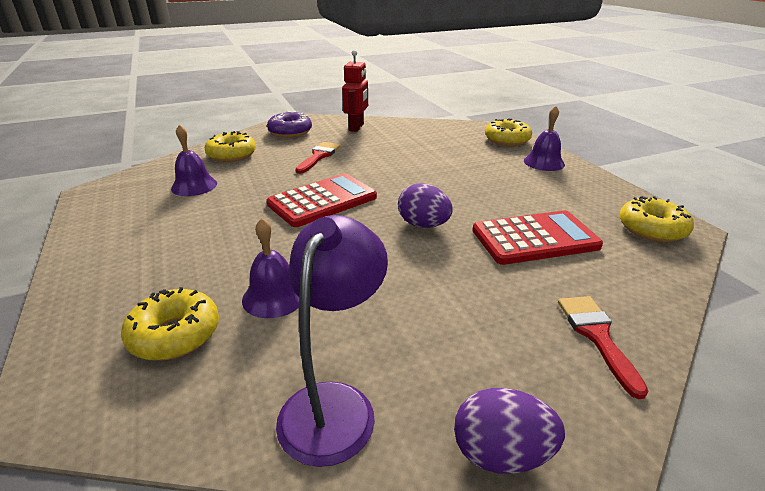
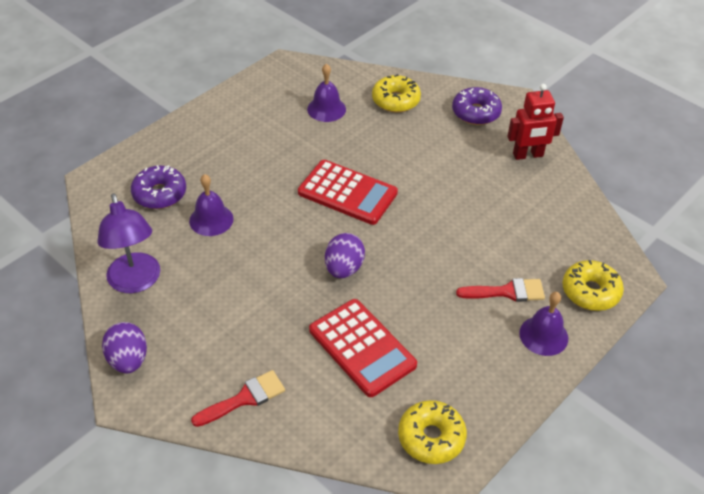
camera: 65 degrees right, 15 degrees up
(175, 334) = (159, 194): yellow donut -> purple donut
(319, 156) = (432, 156): red brush -> red brush (507, 292)
(334, 404) = (136, 282): purple lamp -> purple lamp turned 75 degrees clockwise

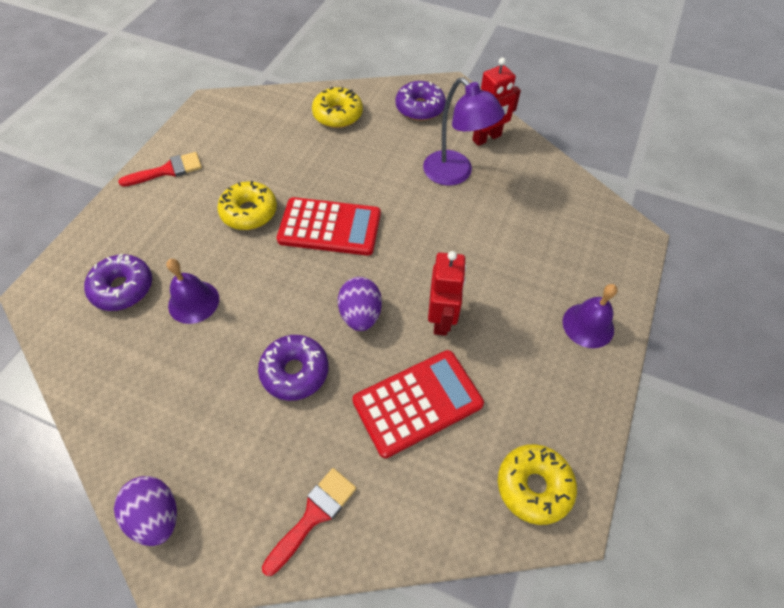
camera: 20 degrees left, 10 degrees up
(136, 282) = (131, 408): purple lamp -> purple lamp (455, 174)
(271, 295) = (295, 371): none -> purple donut
(326, 109) = (271, 141): purple bell -> none
(362, 347) = (417, 402): red calculator -> red calculator turned 60 degrees counterclockwise
(412, 292) = (441, 319): none -> red robot
(507, 292) = (532, 288): red brush -> red brush (167, 170)
(590, 292) = (608, 263): yellow donut -> yellow donut (249, 212)

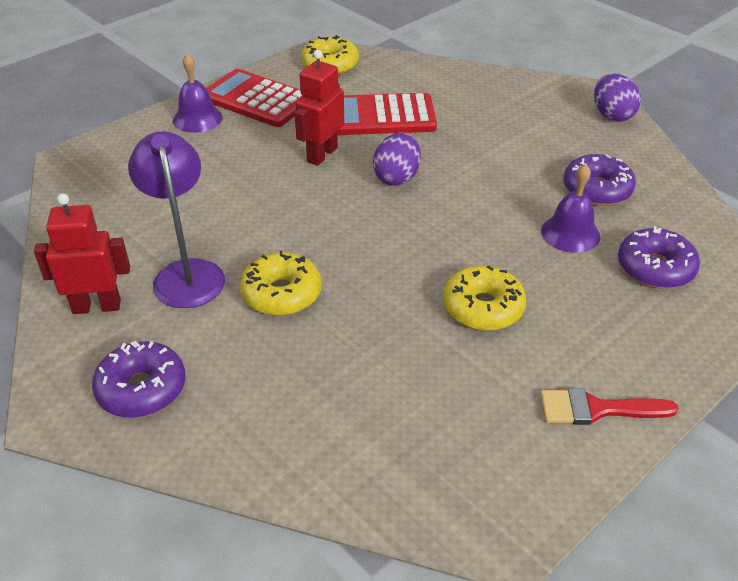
camera: 155 degrees left, 15 degrees down
(295, 371) = (478, 157): purple donut -> purple donut (597, 189)
(314, 515) = (493, 89): red brush -> none
(330, 227) = (386, 260): red calculator -> red calculator (257, 99)
(338, 115) = (281, 422): yellow donut -> yellow donut (281, 294)

